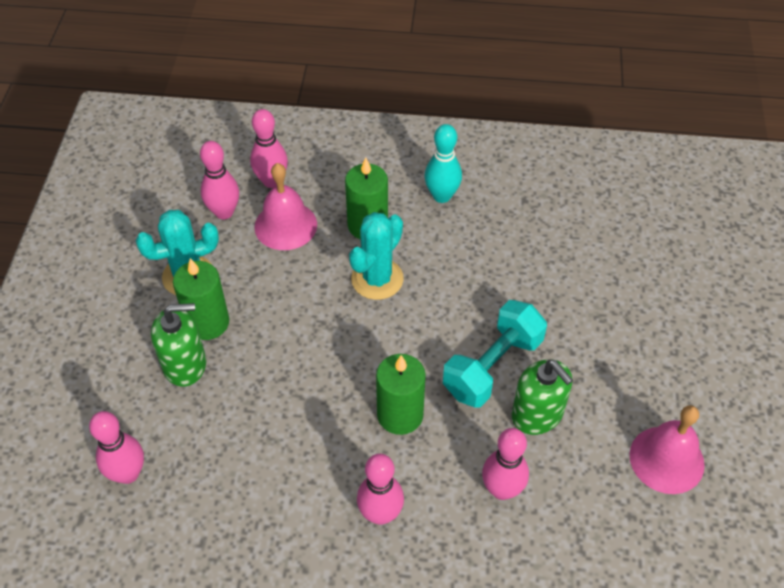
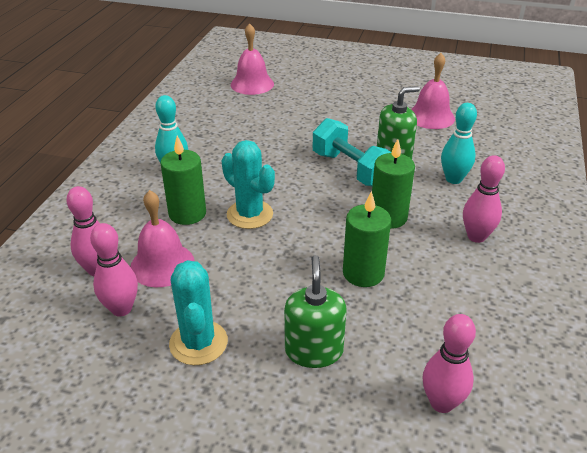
camera: 80 degrees left, 15 degrees down
(207, 322) = (265, 330): green candle -> green candle (363, 273)
(502, 489) = (453, 179): pink bowling pin -> turquoise bowling pin
(675, 226) = (252, 84): none -> pink bell

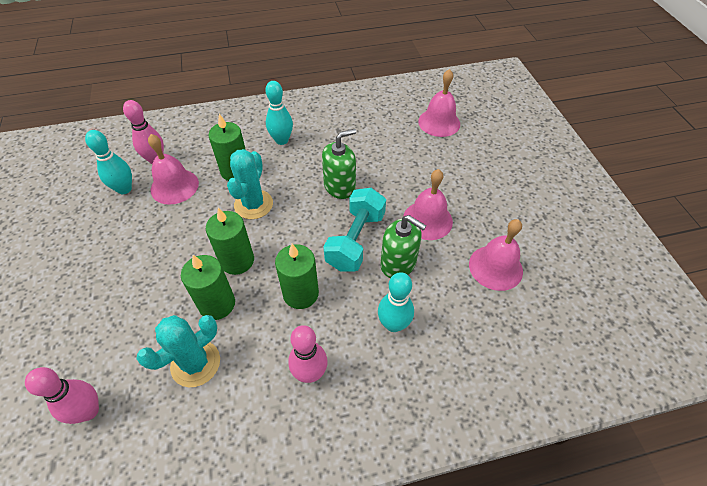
camera: 60 degrees right, 15 degrees up
(121, 309) = (124, 189): pink bowling pin -> turquoise bowling pin
(198, 343) = (106, 241): turquoise cactus -> turquoise cactus (195, 363)
(314, 350) = (119, 307): green soap dispenser -> green soap dispenser (339, 186)
(317, 245) = (237, 260): none -> green candle
(359, 128) = (427, 220): none -> pink bell

